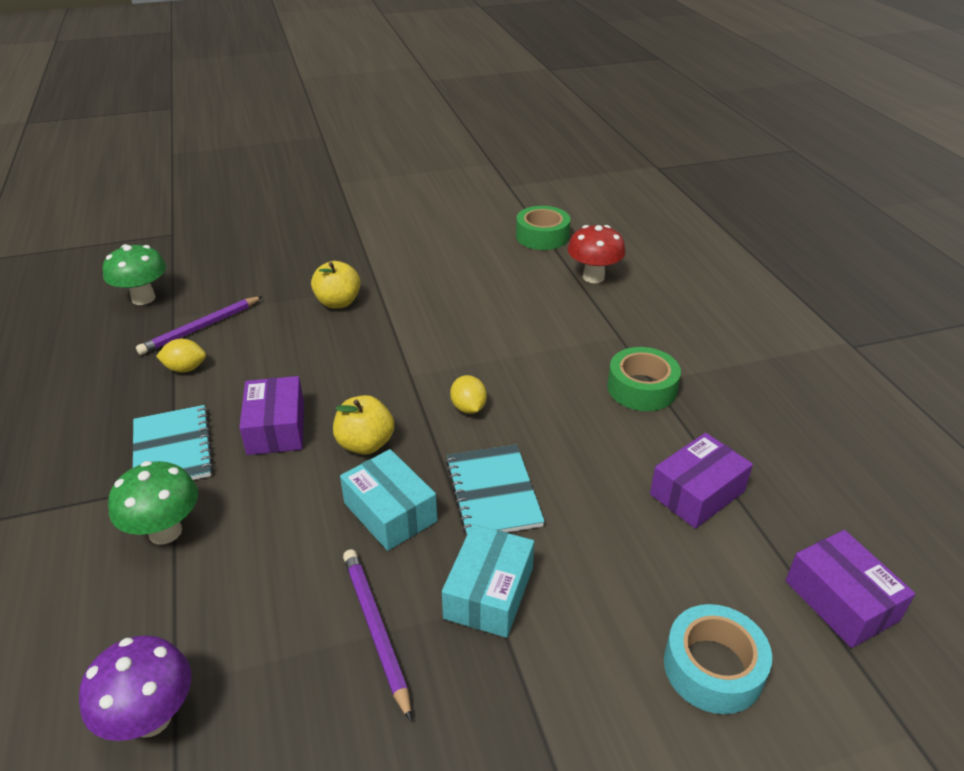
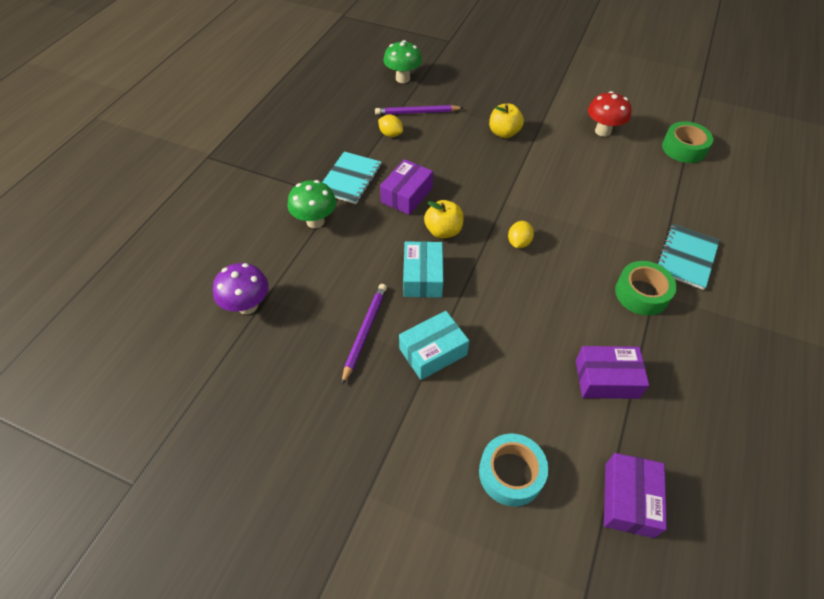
camera: 40 degrees right, 15 degrees up
(493, 492) = (485, 301): turquoise notebook -> turquoise notebook (686, 257)
(593, 277) = (690, 198): red mushroom -> red mushroom (602, 131)

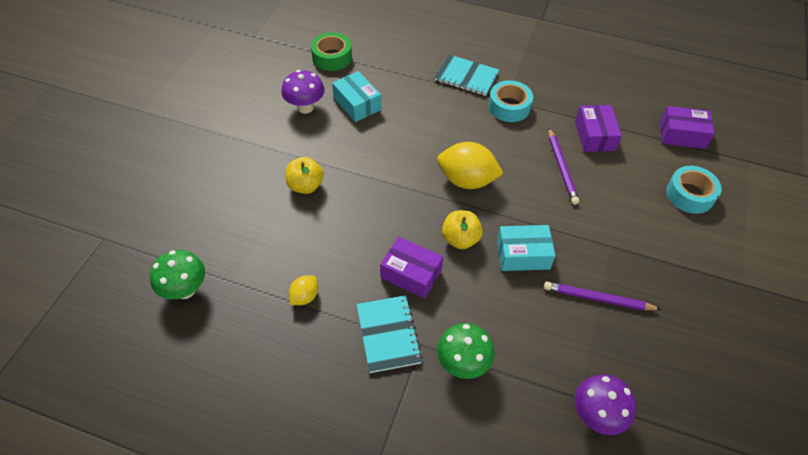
camera: 95 degrees left, 0 degrees up
(350, 179) = (388, 334): turquoise notebook -> turquoise notebook turned 60 degrees clockwise
(417, 112) = (262, 270): purple pencil -> purple pencil (561, 168)
(433, 352) = (603, 244): turquoise box -> turquoise box (357, 104)
(518, 242) = (466, 180): yellow lemon -> yellow lemon, size x1.96
(602, 131) = (305, 107): red mushroom -> purple mushroom
(641, 293) = (509, 107): green tape -> turquoise tape

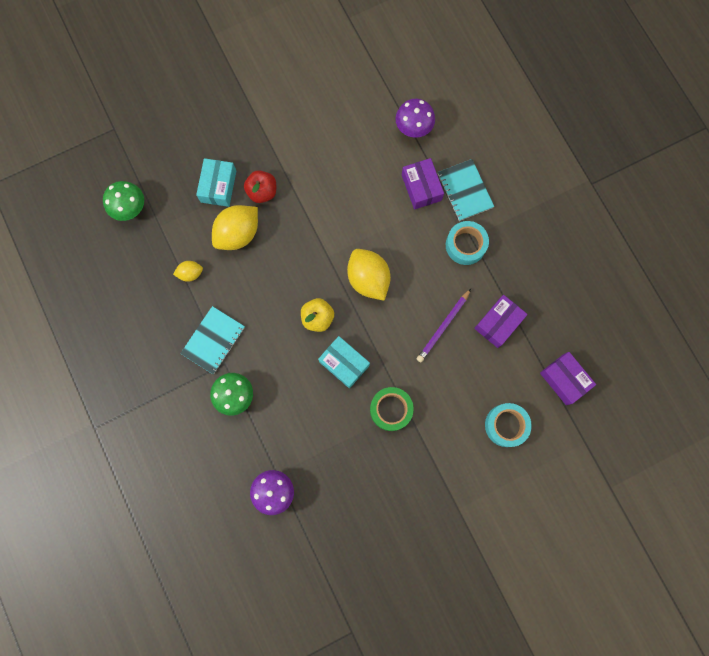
camera: 45 degrees right, 25 degrees up
(305, 107) = (322, 122): purple mushroom -> purple mushroom (413, 129)
(305, 186) = (262, 192): yellow apple -> red apple
(317, 231) = (238, 234): none -> yellow lemon
(332, 57) = (385, 88): green tape -> green tape (391, 409)
(357, 104) = (360, 149): turquoise box -> turquoise box (218, 186)
(411, 274) = (264, 314): purple box -> purple box (421, 187)
(598, 298) = (356, 432): purple pencil -> none

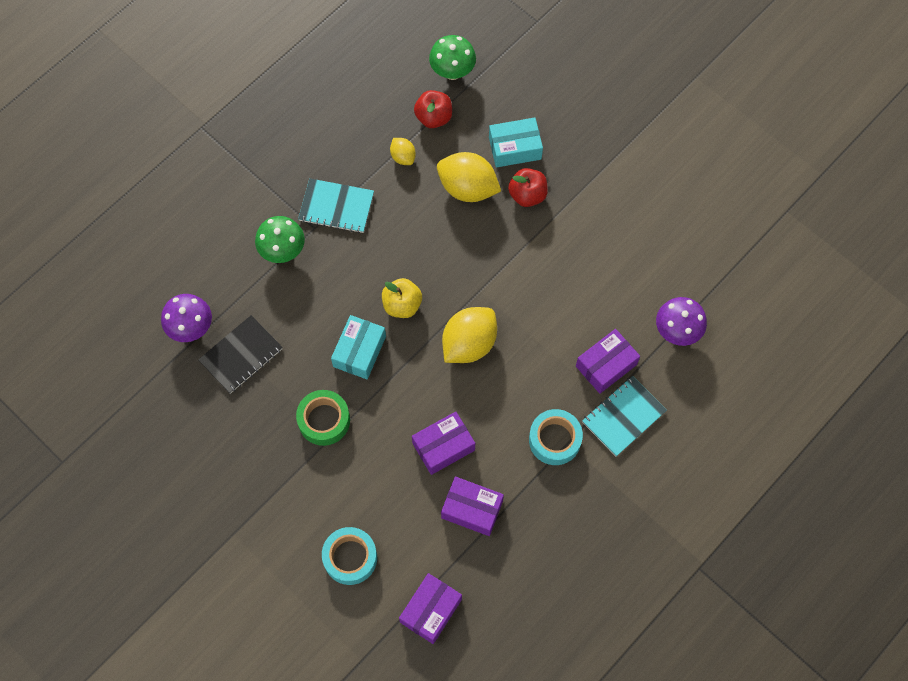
camera: 70 degrees right, 10 degrees down
(165, 238) = (433, 117): none -> red apple
(313, 457) = (241, 355): none -> black notebook
(443, 327) = (443, 446): purple pencil -> purple box

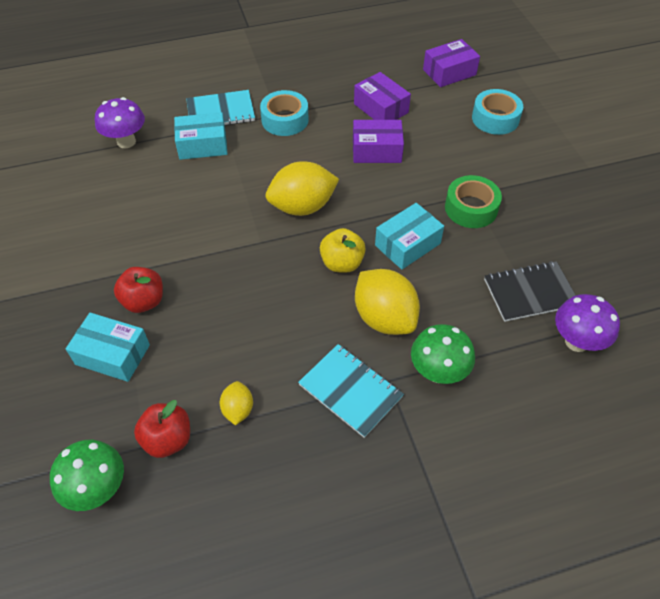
camera: 150 degrees left, 15 degrees down
(468, 188) = (196, 338): yellow lemon -> yellow lemon (384, 318)
(606, 365) = (202, 145): purple box -> turquoise box

